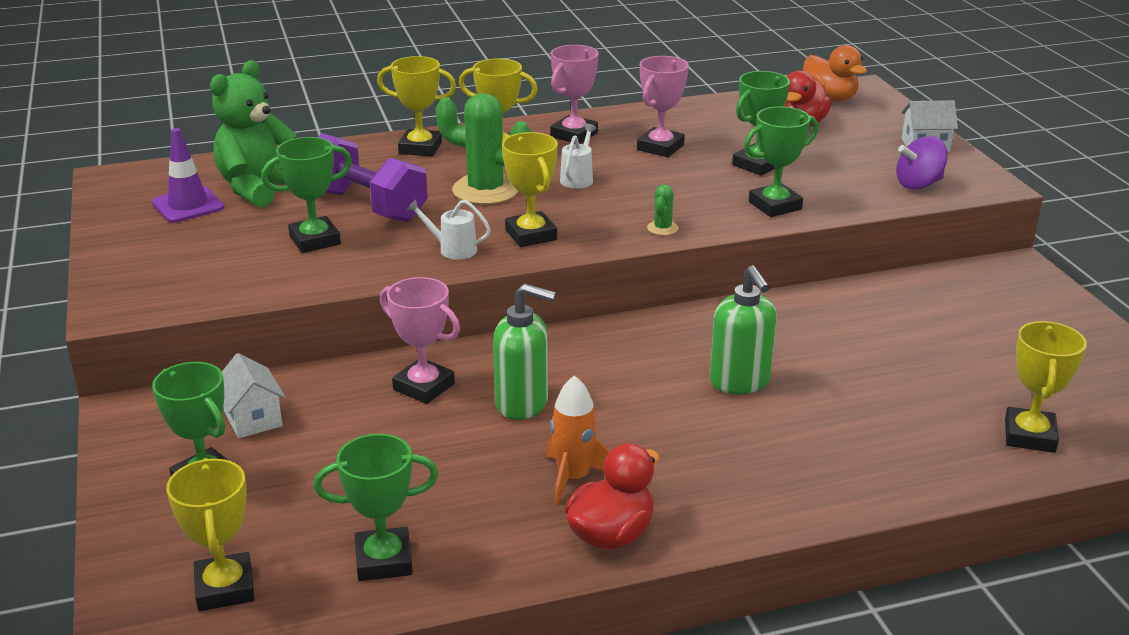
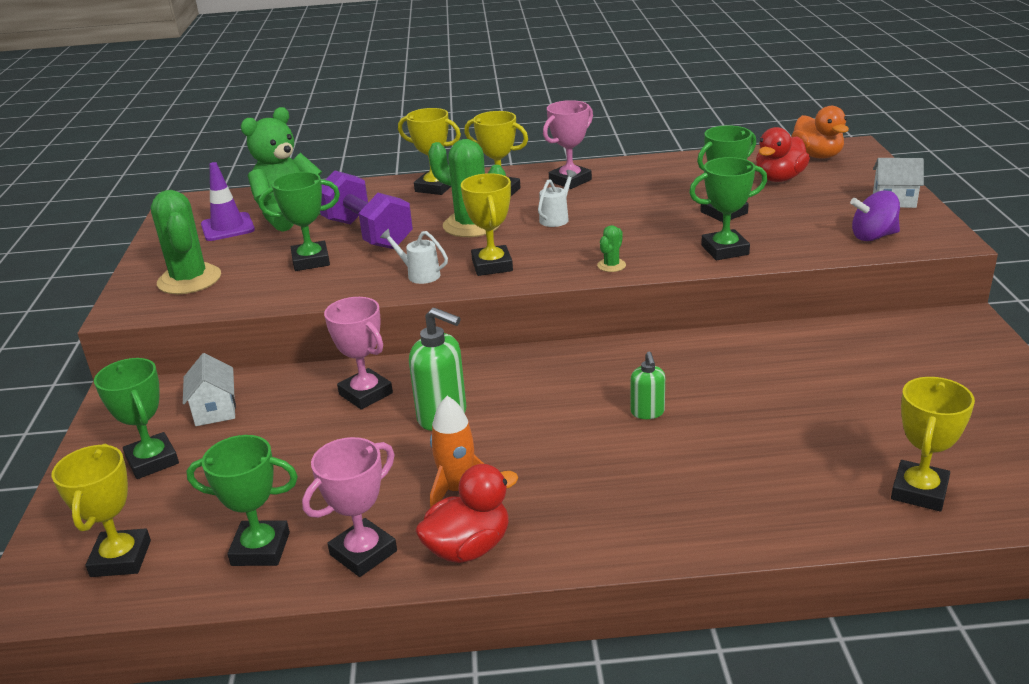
camera: 15 degrees right, 0 degrees up
(175, 270) = (189, 280): none -> green cactus
(660, 147) = (641, 194): pink trophy -> pink trophy (363, 553)
(740, 382) = (647, 412): green soap dispenser -> green soap dispenser, size x0.58

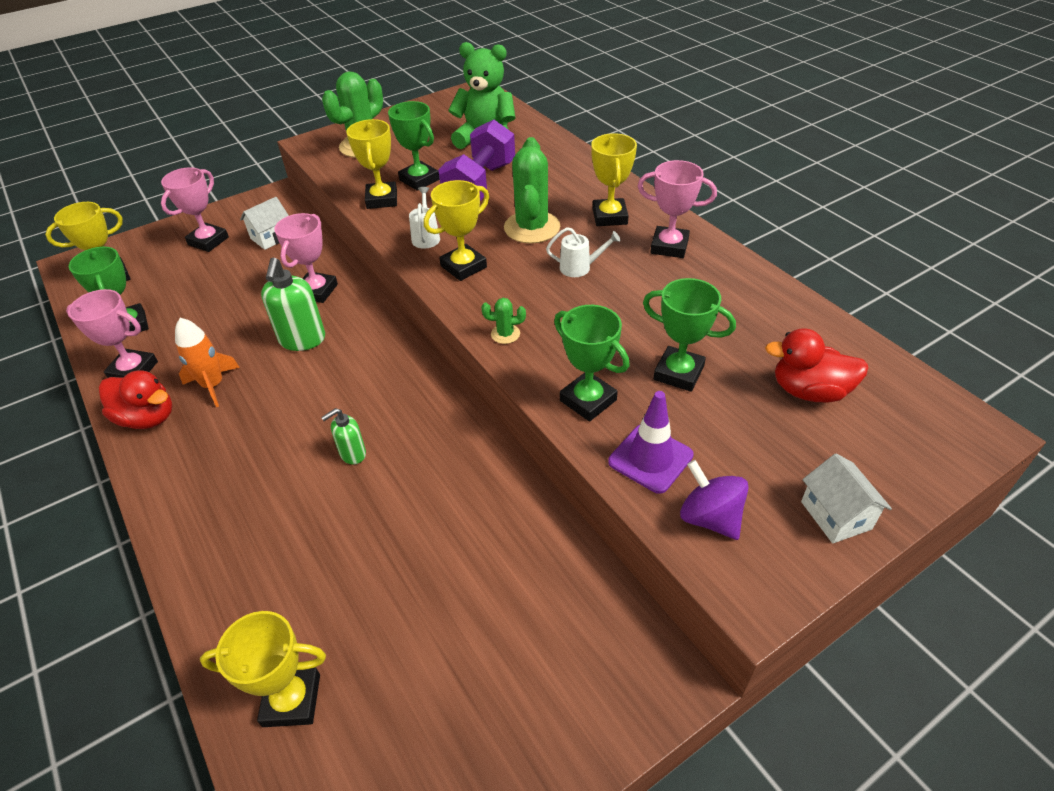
camera: 60 degrees right, 15 degrees up
(152, 461) = (208, 241): green trophy -> pink trophy
(227, 227) = (450, 124): purple traffic cone -> purple traffic cone (650, 458)
(435, 187) = (590, 181): yellow trophy -> yellow trophy (382, 199)
(817, 155) = (914, 406): orange duck -> none

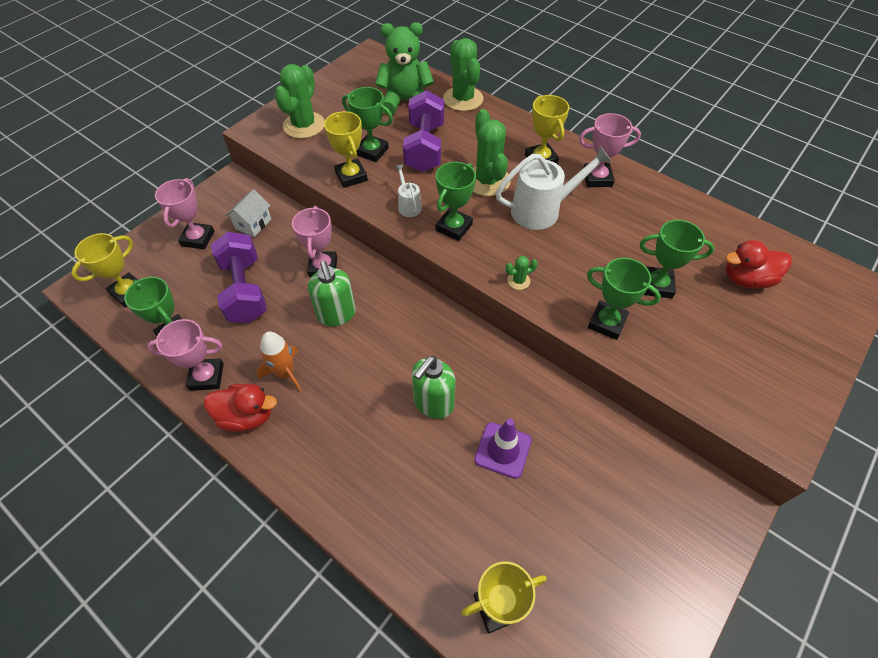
camera: 20 degrees left, 10 degrees up
(223, 297) = (244, 290): none -> purple dumbbell
(352, 454) = (433, 403): green soap dispenser -> green soap dispenser, size x1.73
(463, 266) = (454, 227): yellow trophy -> green trophy
(554, 145) = (463, 99): none -> green cactus
(580, 267) = (542, 210): white watering can -> white watering can, size x2.00
(650, 458) = (671, 358): purple traffic cone -> purple traffic cone (503, 450)
(710, 518) = (731, 393): purple spinning top -> none
(835, 515) = (804, 369): white house -> none

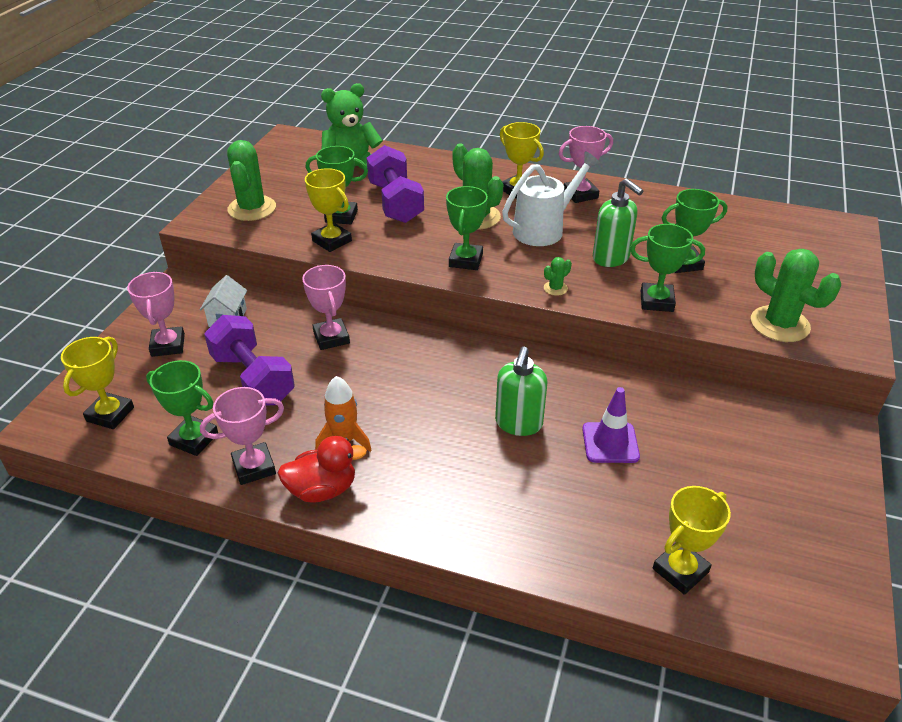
camera: 20 degrees left, 15 degrees down
(337, 314) = (371, 375): green soap dispenser -> green soap dispenser (611, 258)
(408, 205) = (408, 252): white watering can -> none
(463, 99) = (410, 157): green cactus -> green cactus (779, 324)
(746, 279) = (757, 241): red duck -> none

